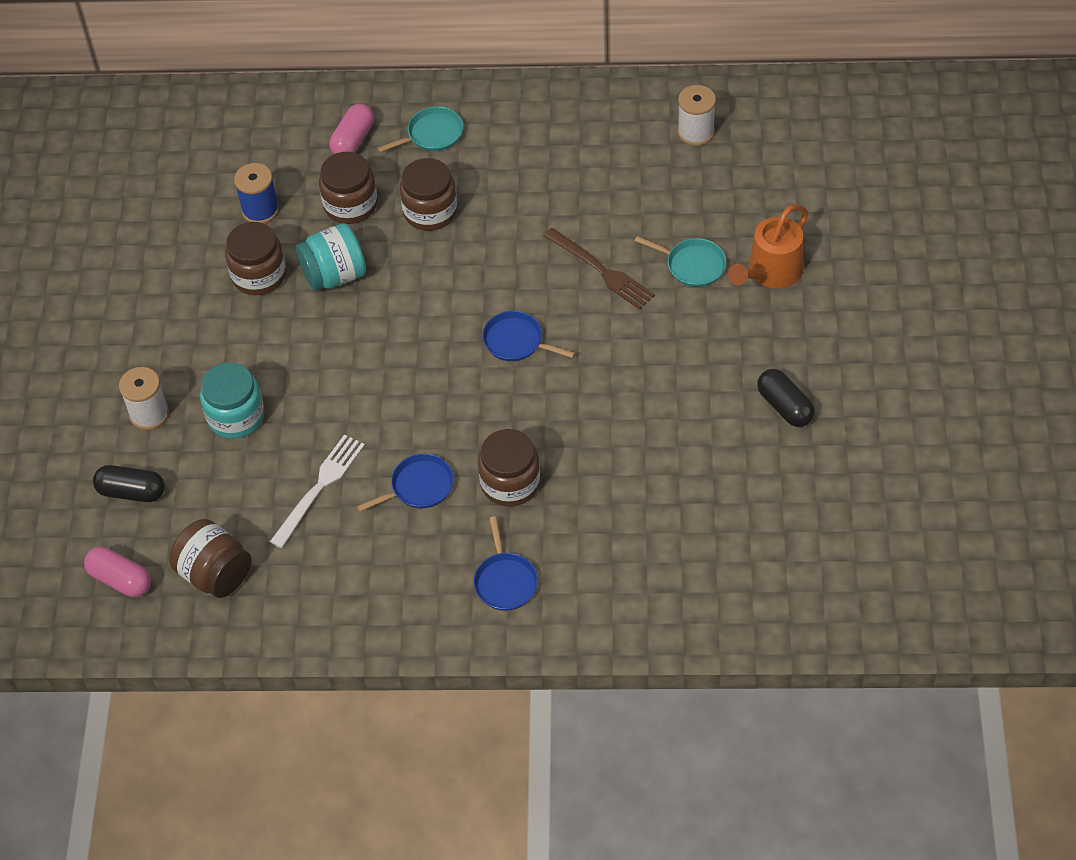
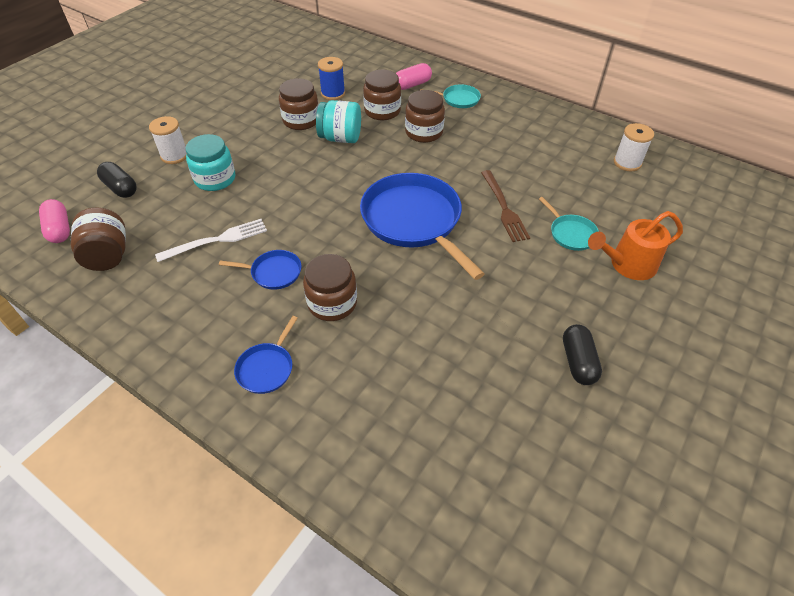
camera: 30 degrees right, 5 degrees down
(516, 341) = (414, 220): blue pan -> blue pan, size x2.18

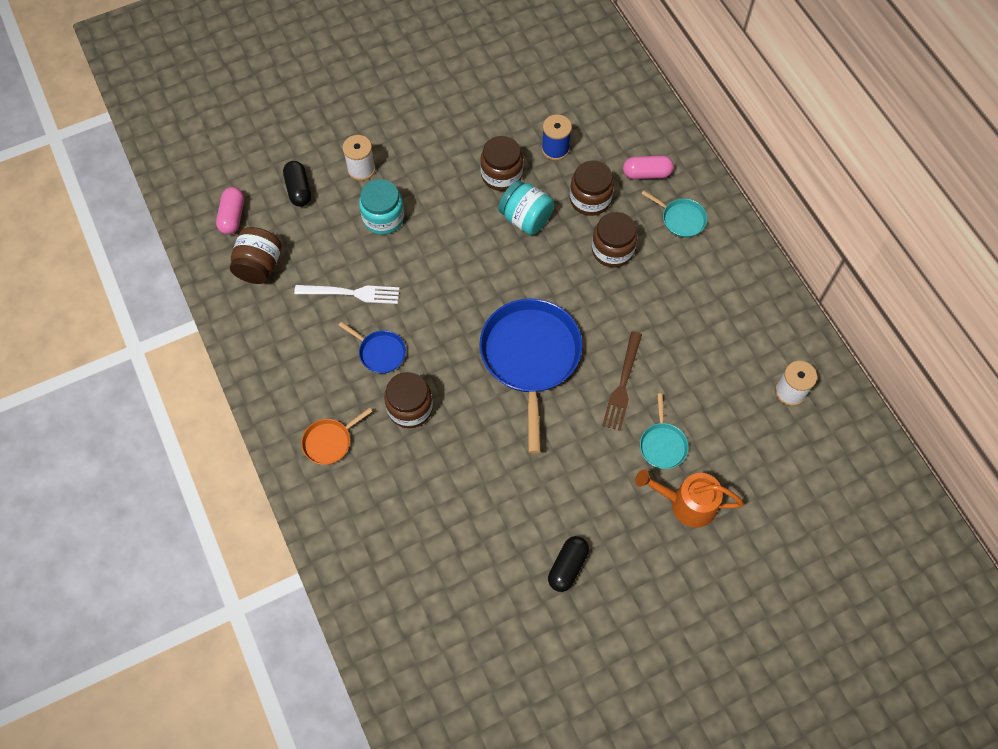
camera: 30 degrees right, 15 degrees up
(267, 368) = (329, 442): blue pan -> orange pan

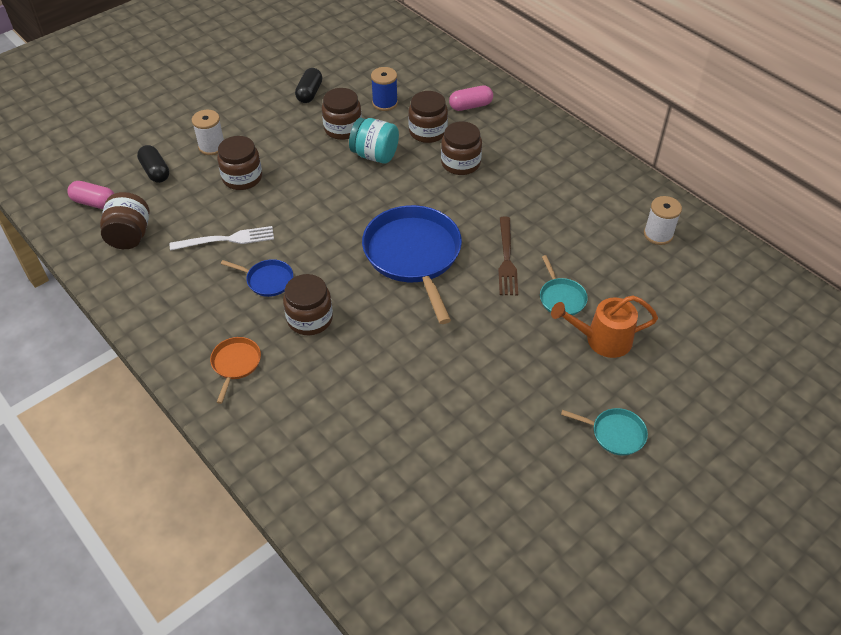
camera: 15 degrees left, 15 degrees down
(232, 216) = (94, 203): pink capsule -> pink capsule turned 60 degrees counterclockwise
(329, 442) = (235, 364): orange pan -> orange pan turned 150 degrees clockwise
(383, 218) = (242, 178): turquoise jar -> brown jar
(567, 566) = (508, 418): black capsule -> black capsule (309, 93)
(681, 219) = (512, 131): turquoise pan -> turquoise pan (615, 433)

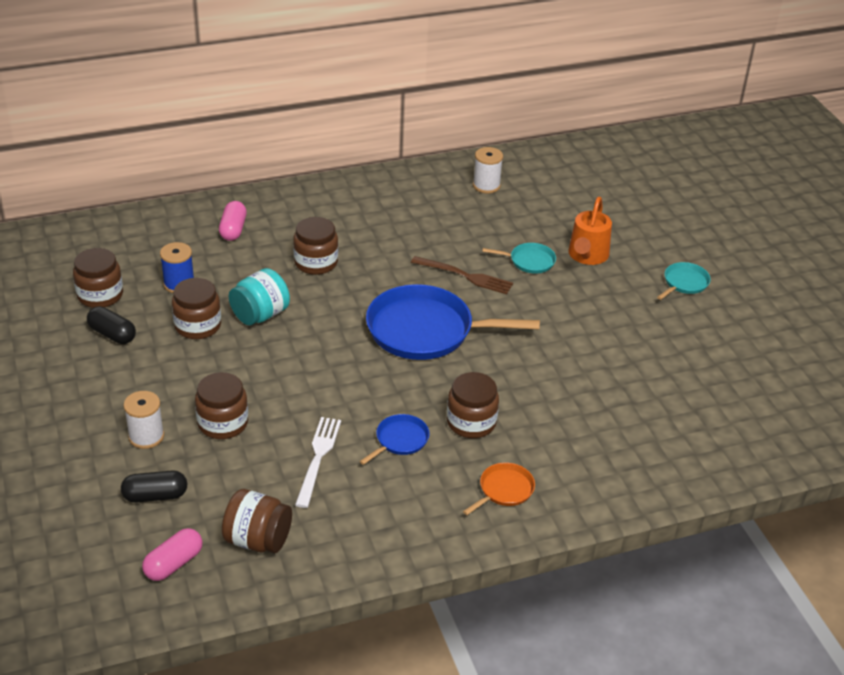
camera: 70 degrees left, 10 degrees down
(235, 364) = (504, 490): orange pan -> orange pan turned 105 degrees clockwise
(428, 132) = (251, 269): brown jar -> brown jar (100, 295)

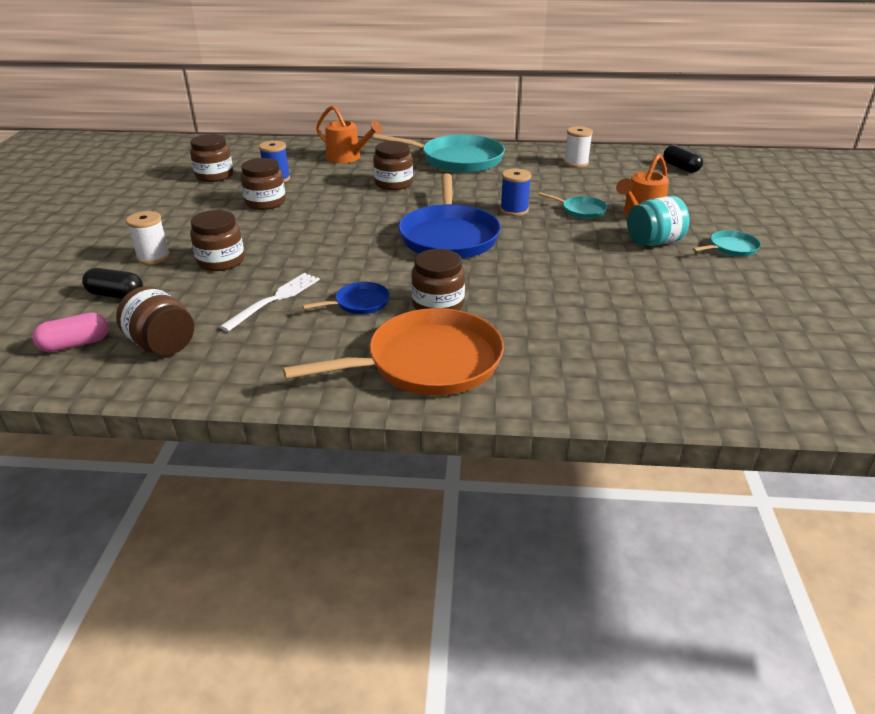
camera: 25 degrees right, 5 degrees down
(112, 334) = (198, 196): black capsule -> black capsule (680, 168)
(233, 229) = (348, 158): pink capsule -> orange watering can
(260, 315) = (320, 204): turquoise jar -> turquoise jar (653, 242)
(359, 206) = (458, 160): none -> turquoise pan
(425, 330) = (449, 236): blue pan -> blue pan turned 120 degrees counterclockwise
(465, 276) = (514, 210): brown fork -> blue spool
(504, 490) = (427, 362): orange pan -> orange pan, size x2.18

